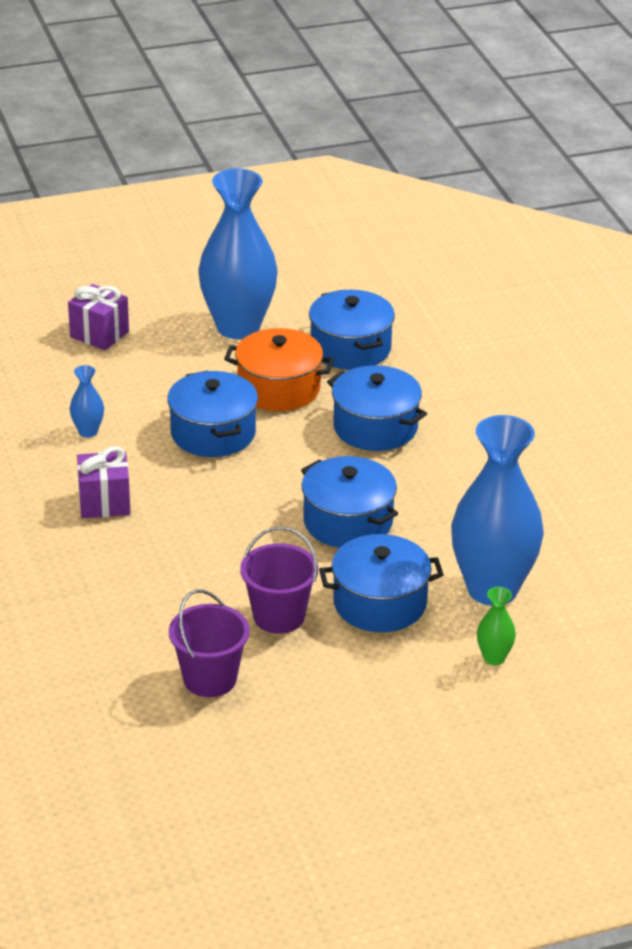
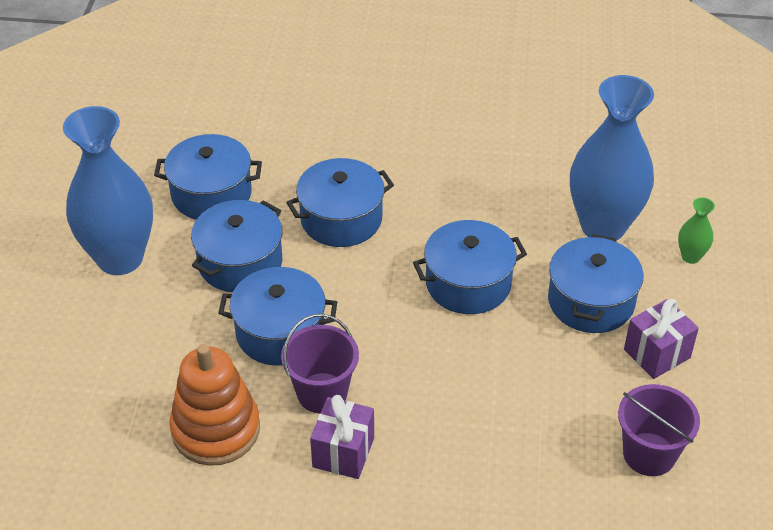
camera: 65 degrees left, 10 degrees up
(88, 432) = (216, 429): blue vase -> orange stacking toy
(99, 334) = (51, 368): purple gift -> purple gift (657, 353)
(279, 388) = (240, 263): orange pot -> blue pot
(279, 616) = (580, 375): purple bucket -> purple bucket (322, 393)

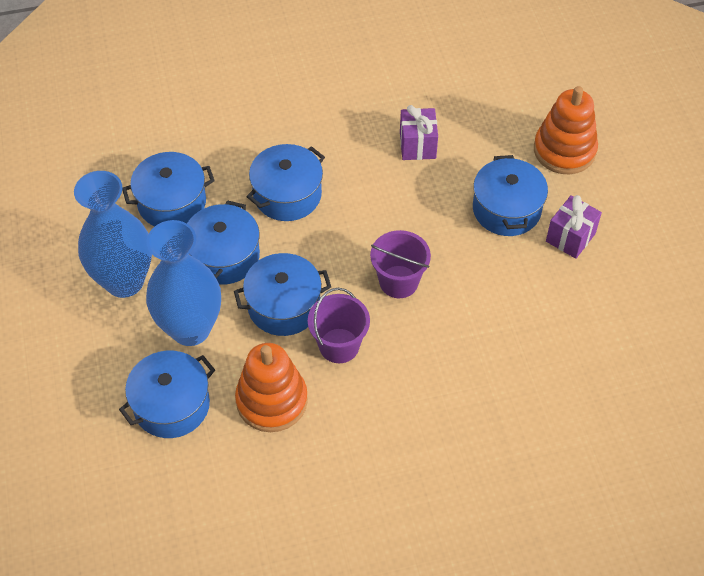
camera: 20 degrees left, 10 degrees up
(343, 452) = (376, 388): purple gift -> purple gift (417, 145)
(468, 283) = (409, 221): blue pot -> blue pot (171, 405)
(603, 226) = (490, 143): blue vase -> blue vase (190, 329)
(649, 454) = (595, 319): purple bucket -> purple bucket (398, 282)
(690, 256) = (564, 150): green vase -> orange stacking toy

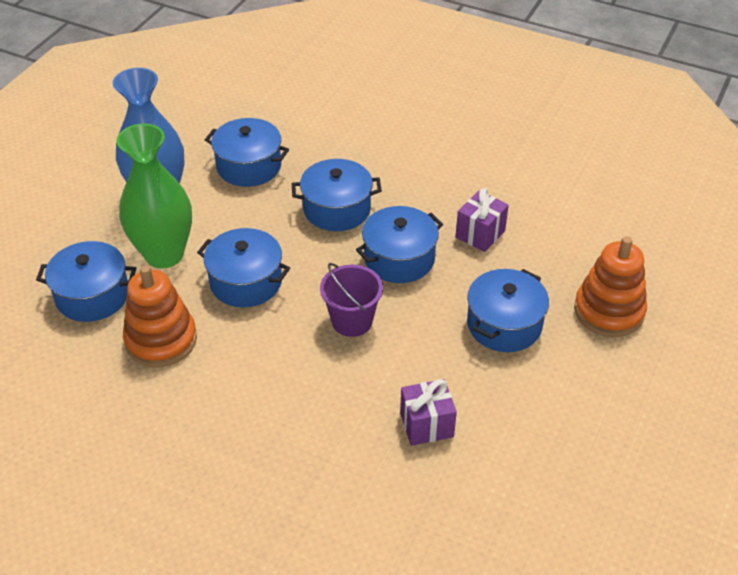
camera: 40 degrees right, 10 degrees down
(190, 329) = (164, 254): blue vase -> green vase
(224, 256) = (243, 222): blue pot -> blue pot (399, 258)
(339, 345) = (253, 336): purple bucket -> none
(570, 237) = (538, 381): purple gift -> purple gift (426, 425)

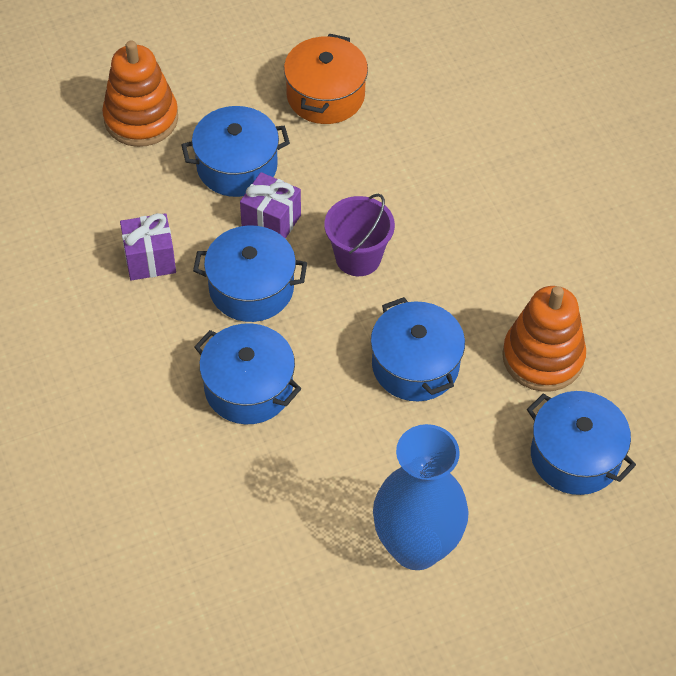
camera: 140 degrees left, 10 degrees up
(164, 254) = (469, 457): green vase -> none
(249, 166) = (281, 518): blue pot -> none
(426, 425) = (389, 136): purple gift -> purple gift (271, 221)
(511, 423) = (325, 95): none -> orange pot

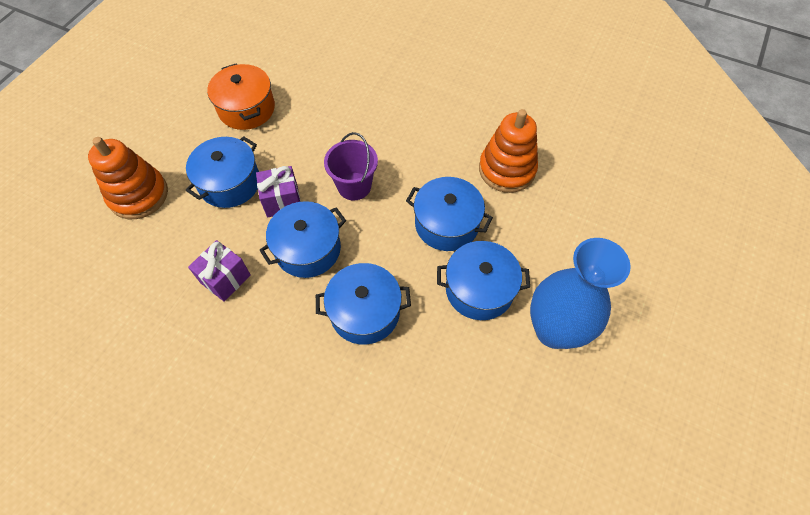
camera: 40 degrees left, 5 degrees up
(575, 456) = (577, 210): blue pot -> blue pot (479, 289)

